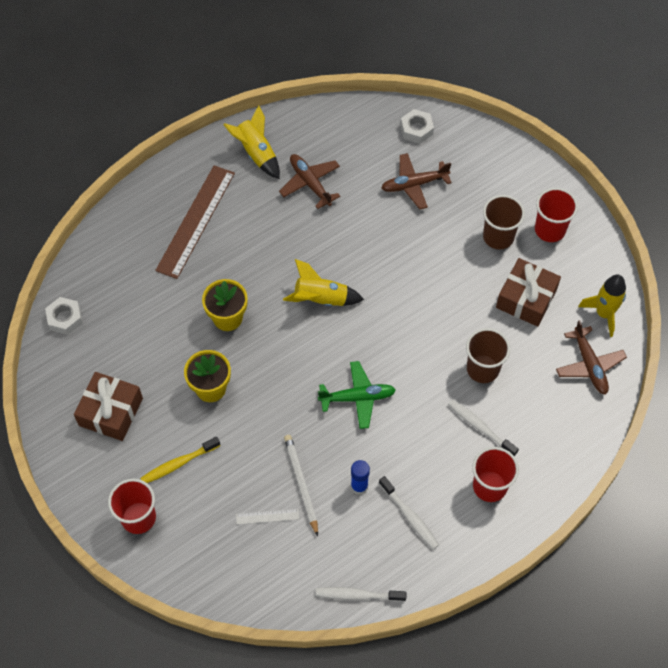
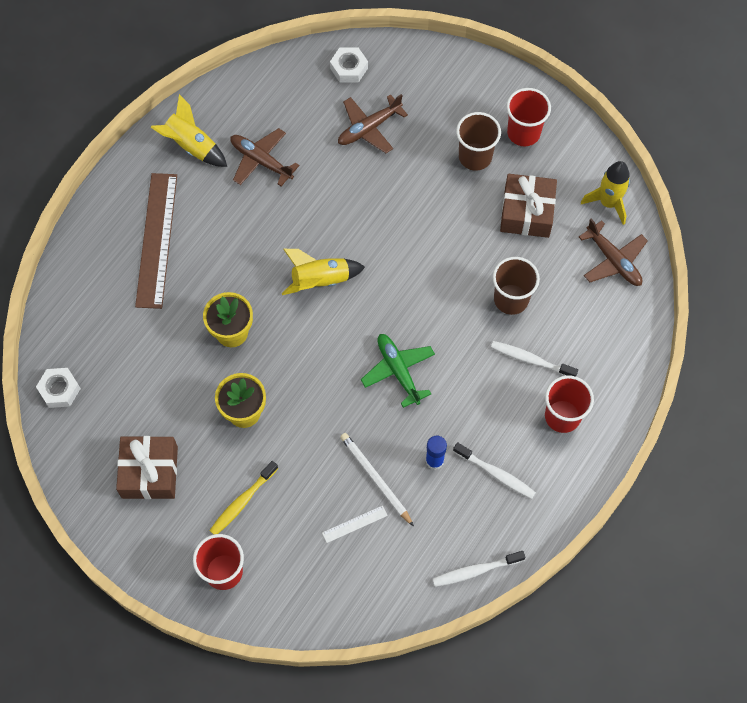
camera: 20 degrees left, 5 degrees up
(358, 397) = (398, 371): green plane -> green plane turned 90 degrees counterclockwise

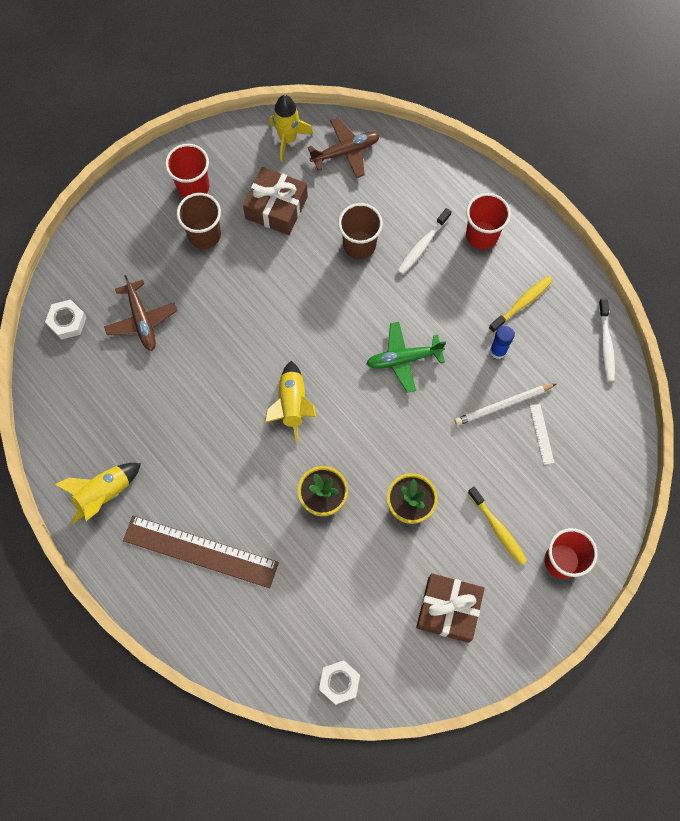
camera: 75 degrees left, 5 degrees up
(261, 161) = (144, 430): brown plane -> none
(496, 474) = (522, 303): white toothbrush -> yellow toothbrush

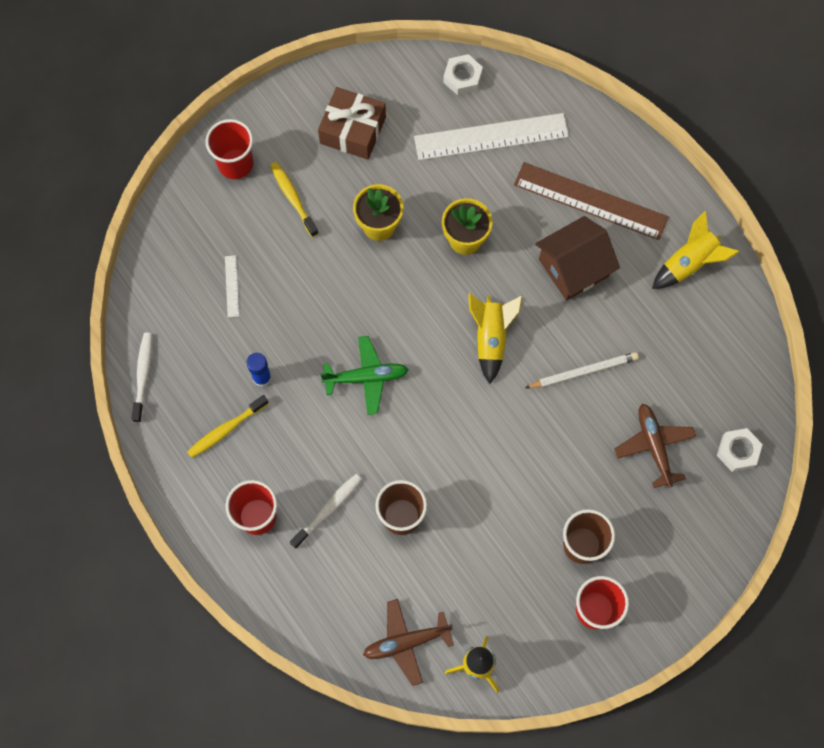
camera: 175 degrees left, 0 degrees up
(216, 480) = (573, 268): none -> brown house
(276, 207) = (495, 573): brown gift -> none
(304, 614) = (491, 137): none -> white ruler
(503, 405) = (266, 319): white pencil -> white pencil (583, 372)

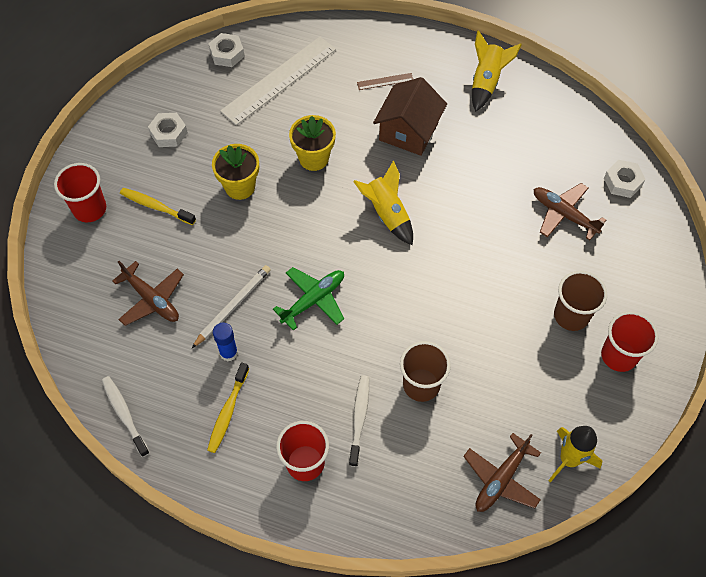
camera: 35 degrees left, 10 degrees down
(232, 286) = (152, 299): white ruler -> brown plane
(353, 130) = (168, 133): brown gift -> white nut
(583, 372) = (473, 196): white pencil -> white pencil (233, 307)
(590, 201) = (385, 81): brown ruler -> brown ruler, size x0.41

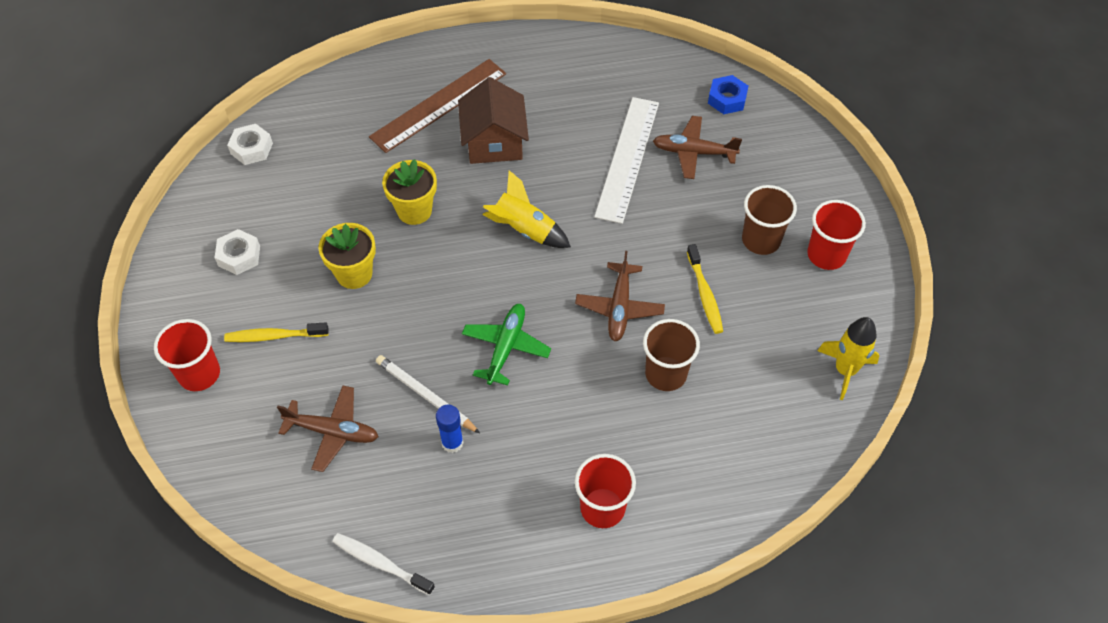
camera: 30 degrees left, 5 degrees down
(228, 412) = (490, 501): yellow toothbrush -> yellow toothbrush (705, 294)
(233, 307) = (426, 395): white pencil -> white pencil turned 60 degrees counterclockwise
(279, 80) = (326, 151): white ruler -> white ruler (627, 158)
(359, 418) = (627, 436): white toothbrush -> none
(385, 81) = (439, 105): brown ruler -> brown ruler, size x2.42
(486, 82) = (540, 63): yellow rocket -> none
(501, 479) = (797, 421): brown plane -> brown plane (619, 308)
(622, 182) = (727, 99): white nut -> blue nut

